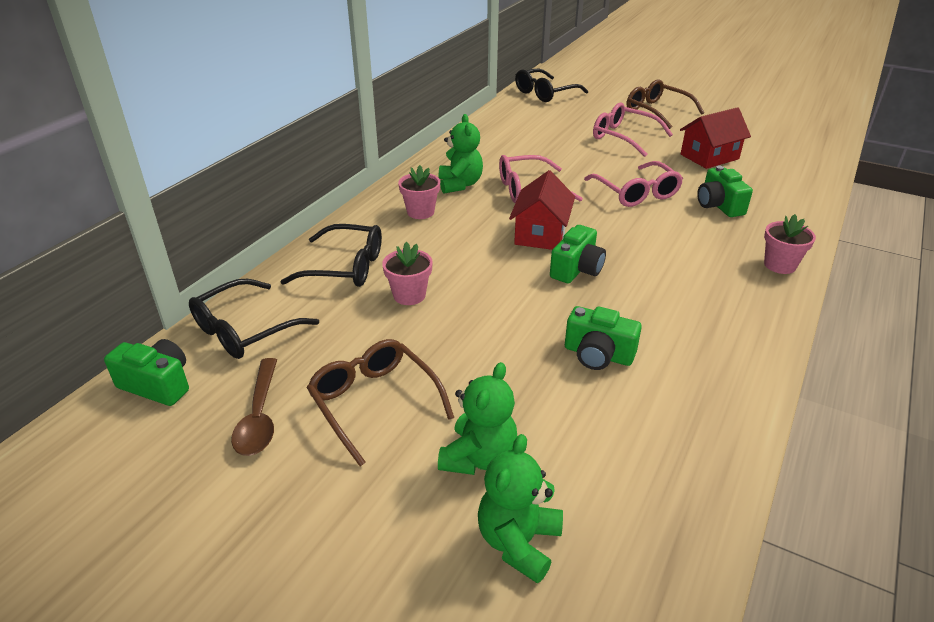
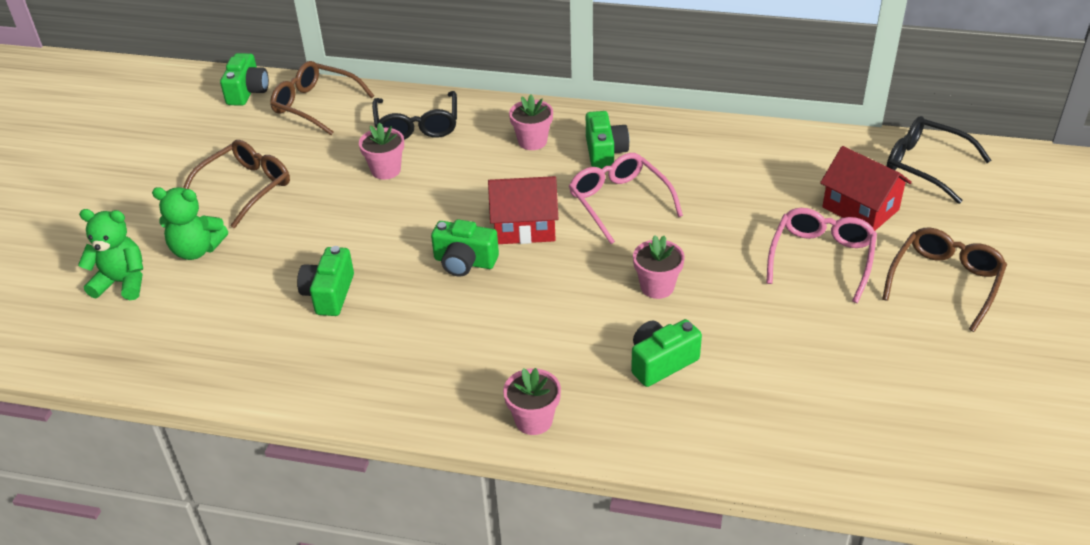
camera: 75 degrees right, 5 degrees up
(244, 330) = (315, 105): black glasses -> brown glasses
(259, 416) = (223, 143): brown spoon -> none
(460, 184) = (605, 152): green teddy bear -> green camera
(636, 193) = (657, 287): pink glasses -> pink flower pot
(709, 157) = (810, 347): red house -> red house (860, 208)

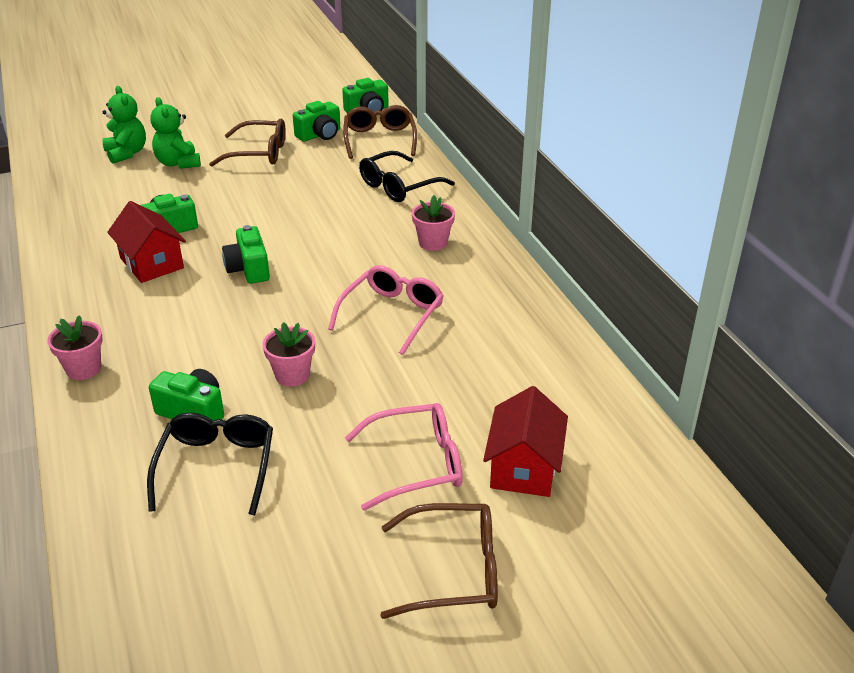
camera: 55 degrees right, 5 degrees down
(386, 170) = (330, 195): pink flower pot -> none
(524, 227) = (315, 280): red house -> red house (151, 263)
(605, 152) = (455, 283): green camera -> green camera (320, 135)
(925, 166) = (651, 494): black glasses -> black glasses (217, 466)

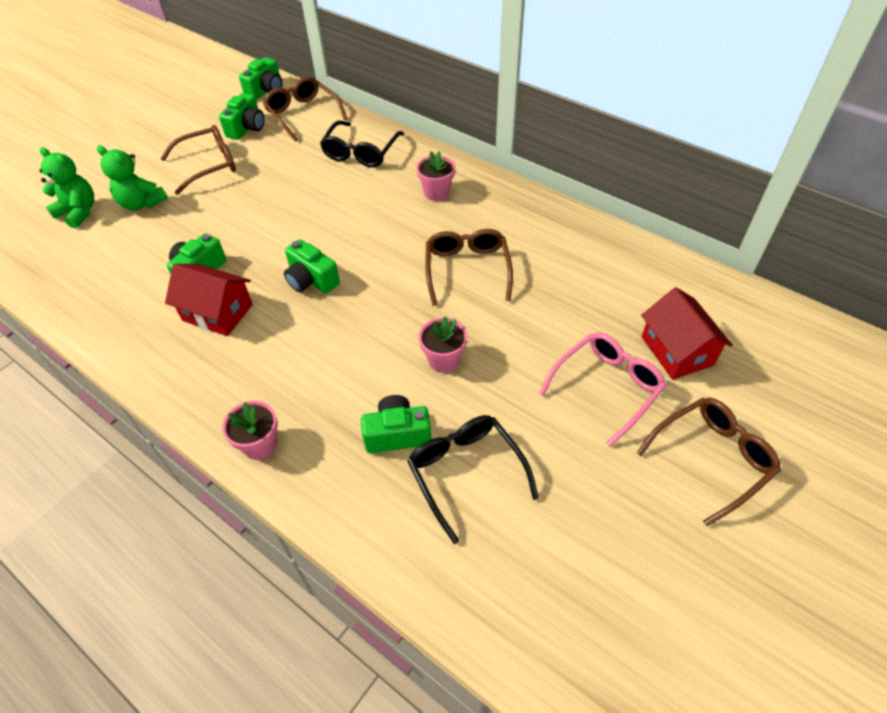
camera: 30 degrees left, 15 degrees up
(392, 314) = (467, 269): pink glasses -> brown glasses

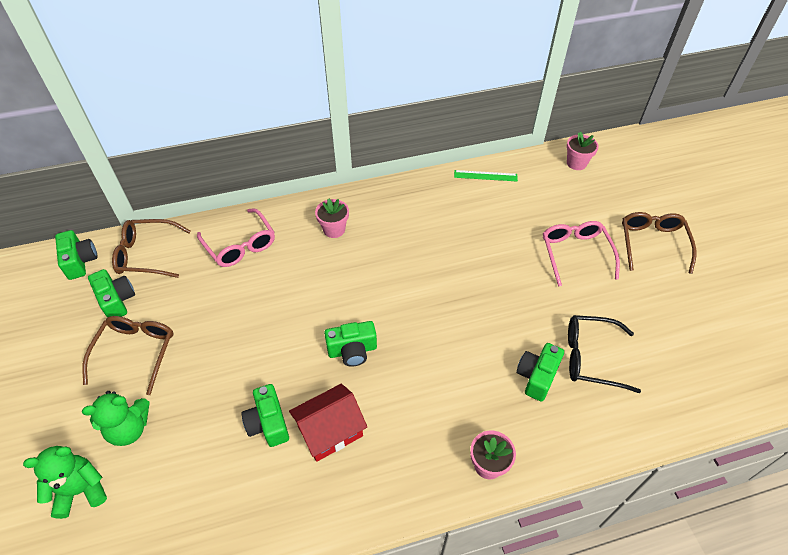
camera: 55 degrees left, 0 degrees up
(361, 152) = (240, 245): black glasses -> pink glasses
(443, 360) = (494, 317): pink flower pot -> pink flower pot (576, 163)
(467, 269) = (425, 258): brown glasses -> none
(635, 254) = (485, 176): none -> green ruler
(677, 351) = (572, 208): red house -> none

